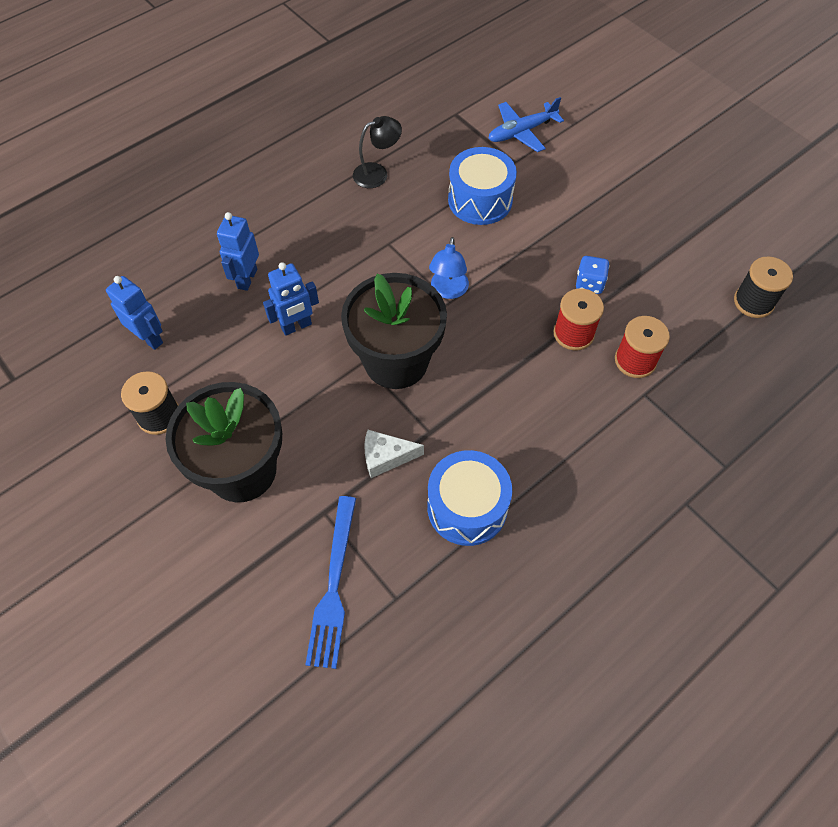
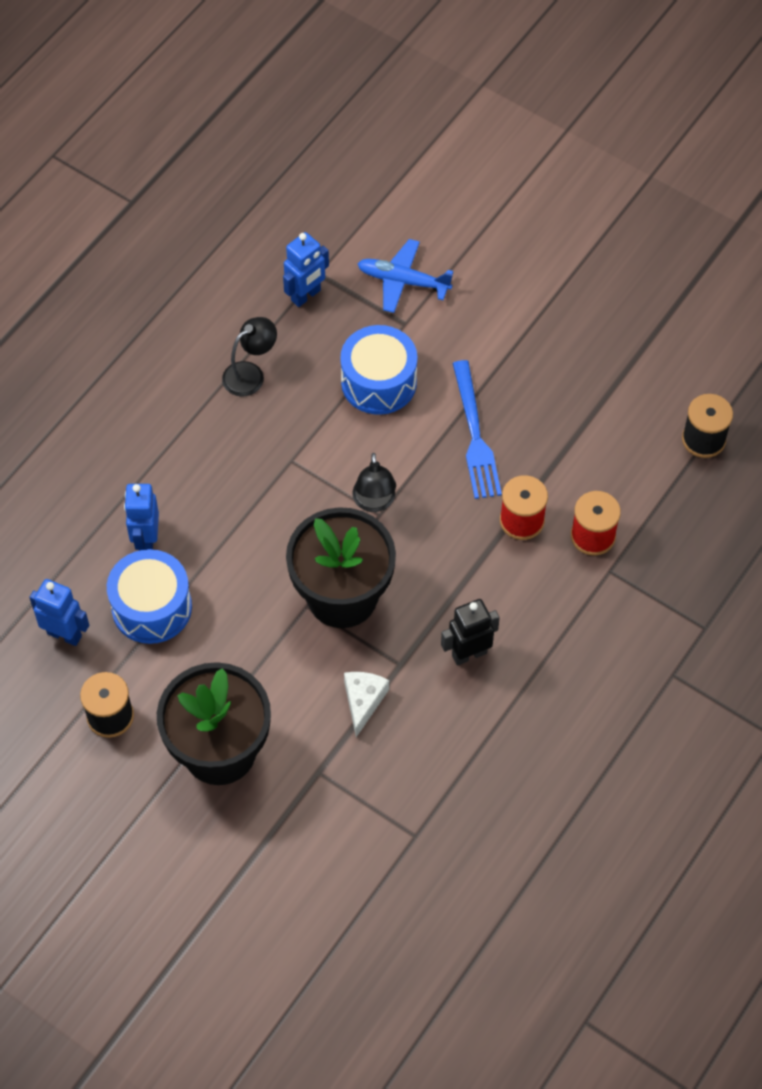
camera: 15 degrees left, 0 degrees up
(296, 326) = (221, 582): blue robot -> blue robot (306, 295)
(333, 585) = (351, 839): blue fork -> blue fork (474, 434)
(386, 457) = (363, 701): white cheese -> white cheese turned 120 degrees clockwise
(448, 291) = (374, 502): blue lamp -> black lamp
(467, 507) = (459, 732): blue drum -> blue drum (152, 607)
(495, 437) = (469, 654): none -> black robot
(521, 132) = (403, 281): blue plane -> blue plane turned 60 degrees clockwise
(589, 284) = (525, 458): blue dice -> none

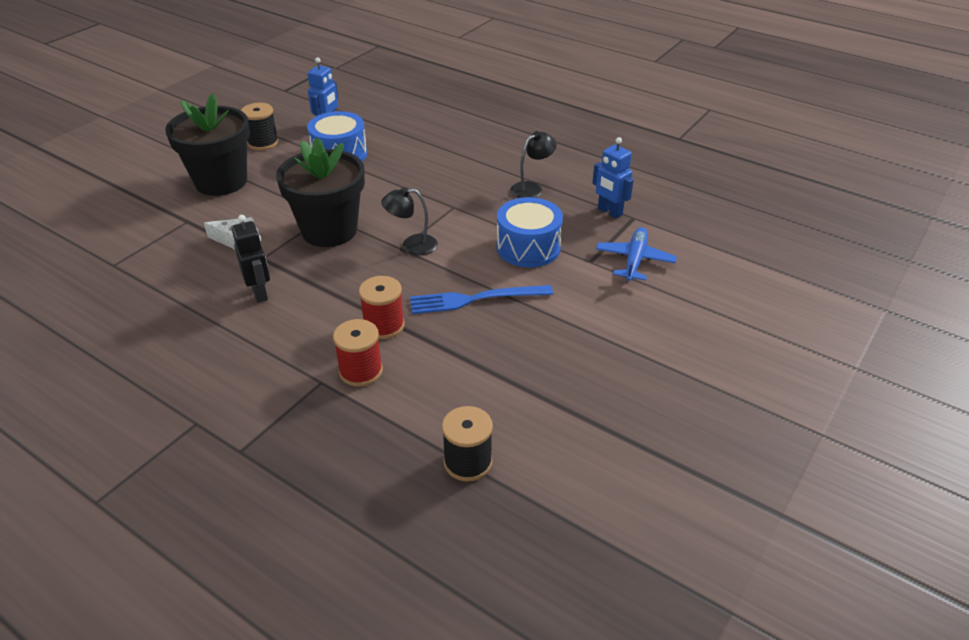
camera: 90 degrees right, 20 degrees down
(146, 540) = (392, 151): blue robot -> none
(250, 374) = (531, 188): black lamp -> black lamp turned 90 degrees counterclockwise

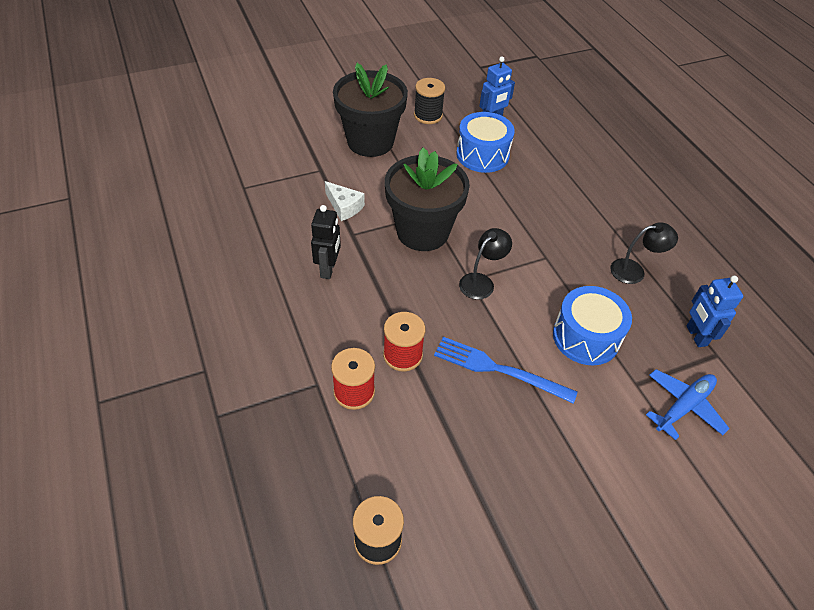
camera: 30 degrees right, 10 degrees up
(412, 245) = (481, 282): black lamp -> black lamp turned 105 degrees clockwise

